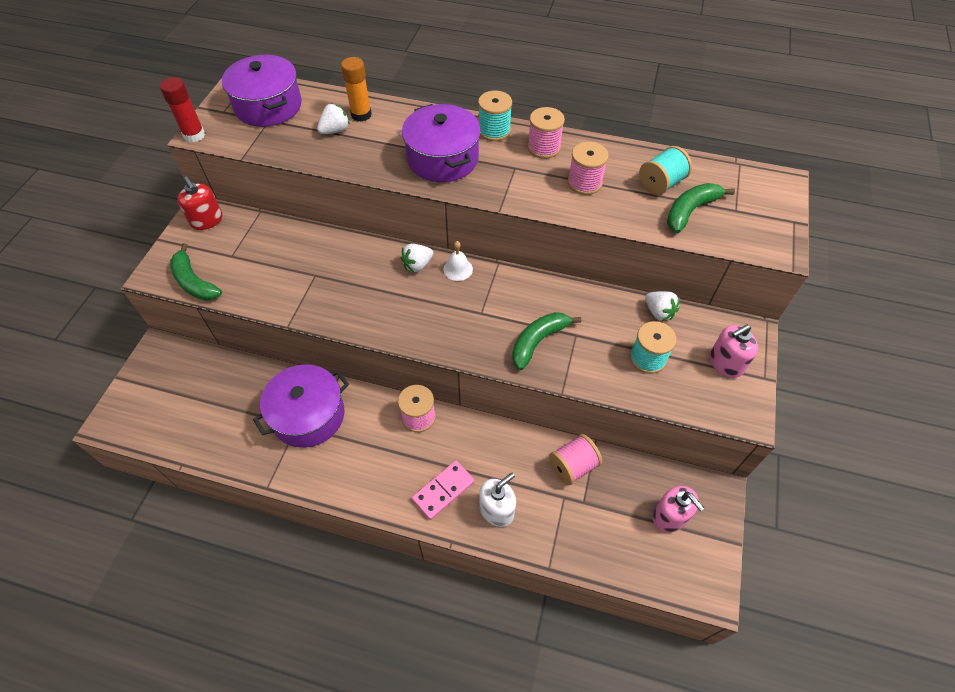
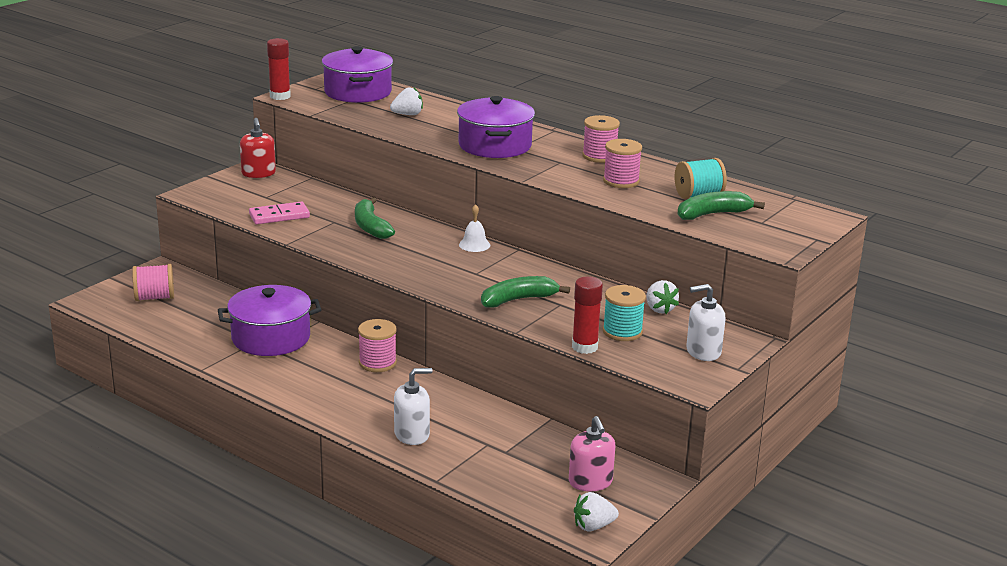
camera: 20 degrees right, 30 degrees down
(194, 282) = (222, 204): green banana -> green banana (370, 226)
(361, 115) = (439, 110): orange glue stick -> none
(417, 265) = (436, 235): white strawberry -> white strawberry (593, 526)
(443, 490) = (367, 411): pink domino -> pink domino (279, 216)
(494, 130) = (559, 139): turquoise spool -> none
(573, 466) = (512, 428): pink spool -> pink spool (154, 298)
(630, 394) = (584, 347): none -> red glue stick
(725, 363) = (703, 351): pink soap dispenser -> white soap dispenser

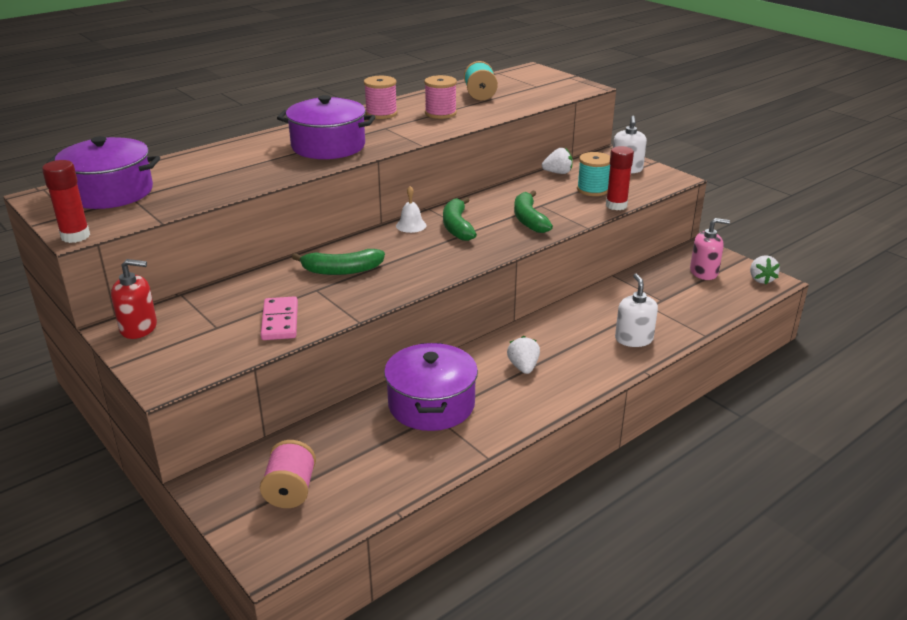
camera: 75 degrees left, 5 degrees up
(377, 363) = (503, 344): pink spool -> none
(407, 114) = (209, 174): white strawberry -> white strawberry (523, 367)
(713, 214) = (518, 96): green banana -> green banana (457, 227)

